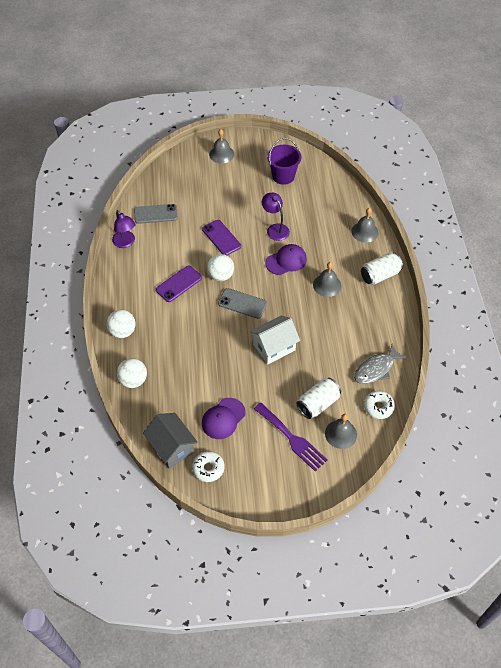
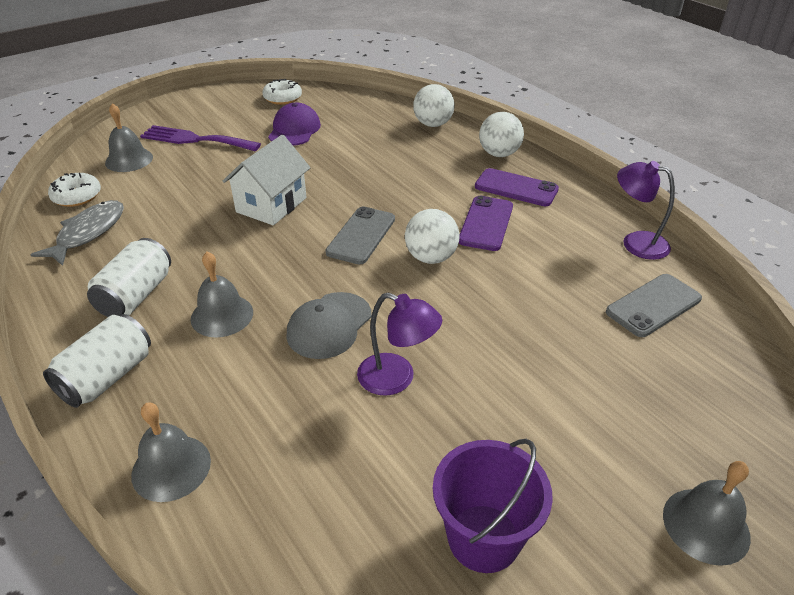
camera: 150 degrees right, 15 degrees down
(172, 447) = (336, 99): grey house -> none
(221, 238) = (489, 315): purple phone -> purple phone (516, 188)
(242, 303) = (361, 235): grey phone -> grey phone turned 60 degrees counterclockwise
(286, 261) = (329, 325): purple cap -> grey cap
(318, 403) = (173, 174): white can -> white can (136, 295)

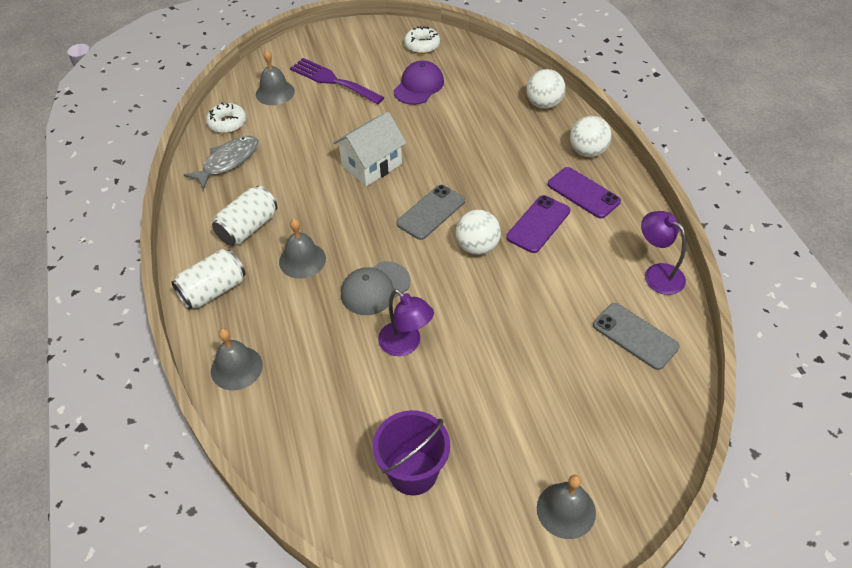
camera: 20 degrees right, 10 degrees up
(653, 305) = (635, 336): grey phone -> grey phone turned 60 degrees clockwise

